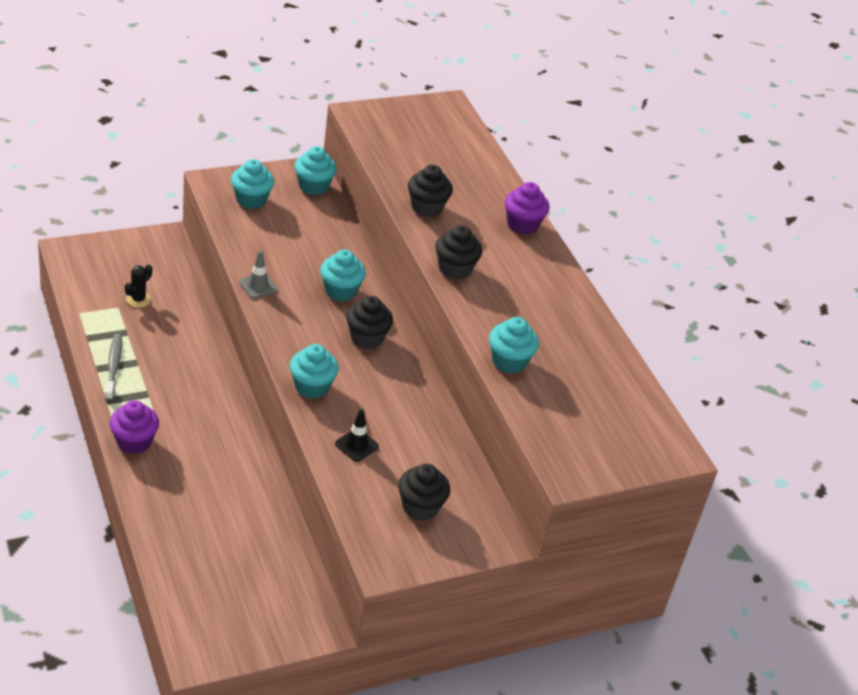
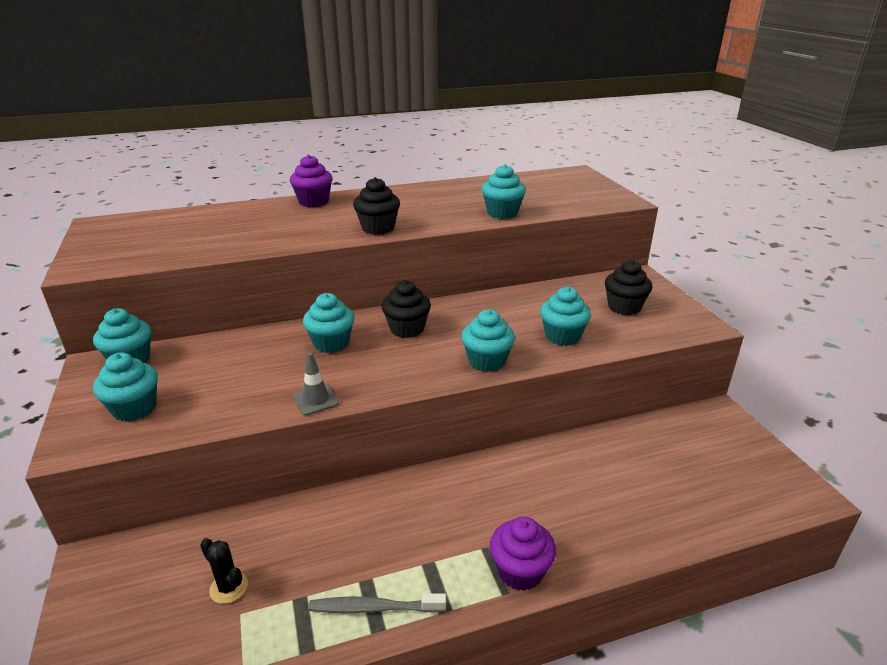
camera: 80 degrees left, 10 degrees down
(356, 445) = (562, 336): black traffic cone -> turquoise cupcake
(427, 207) = (278, 237): black cupcake -> none

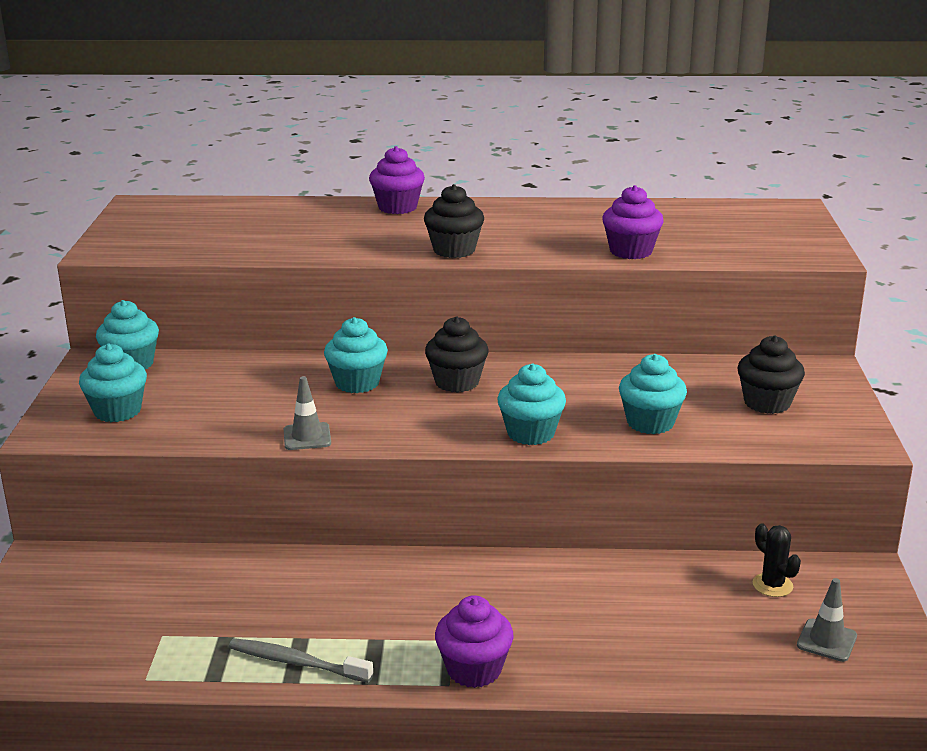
camera: 20 degrees right, 5 degrees down
(228, 587) = (160, 611): black cactus -> black cactus (772, 585)
(502, 213) = (631, 251): turquoise cupcake -> purple cupcake
(736, 474) = (826, 640): none -> grey traffic cone

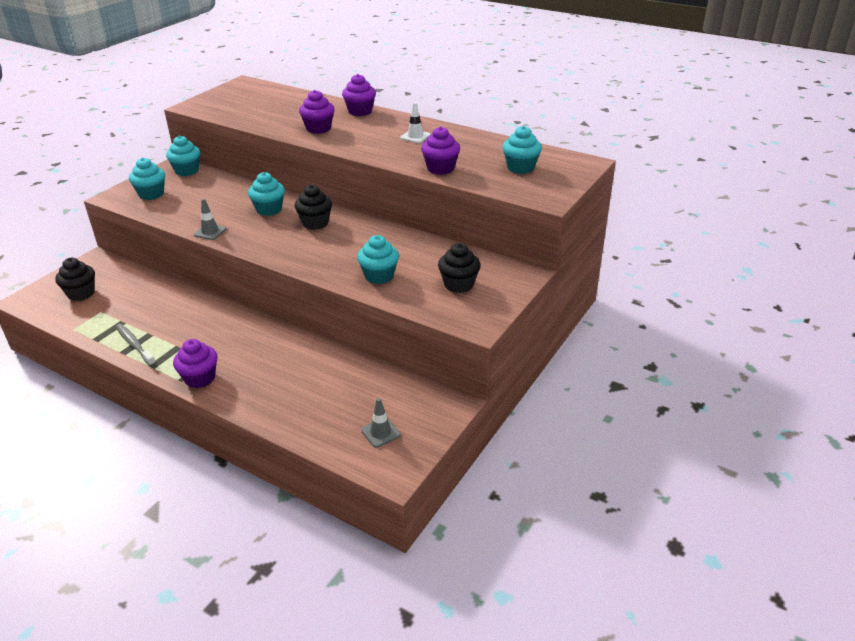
camera: 30 degrees right, 10 degrees up
(372, 240) = (318, 129): none -> purple cupcake
(454, 250) = (349, 145): black cupcake -> black cupcake (81, 293)
(531, 222) = (415, 136): none -> white traffic cone
(531, 433) = (312, 263): turquoise cupcake -> turquoise cupcake (520, 168)
(772, 585) = (392, 392): black cactus -> none

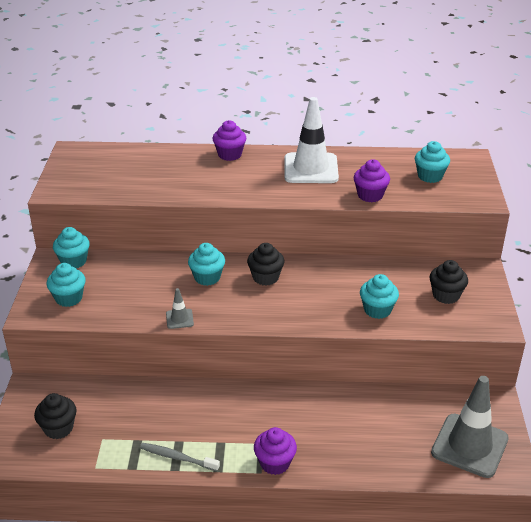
camera: 30 degrees left, 0 degrees up
(318, 129) = (215, 183): purple cupcake -> none
(380, 433) = (469, 445): grey traffic cone -> grey traffic cone, size x2.28
(415, 136) = (311, 168): white traffic cone -> white traffic cone, size x2.28

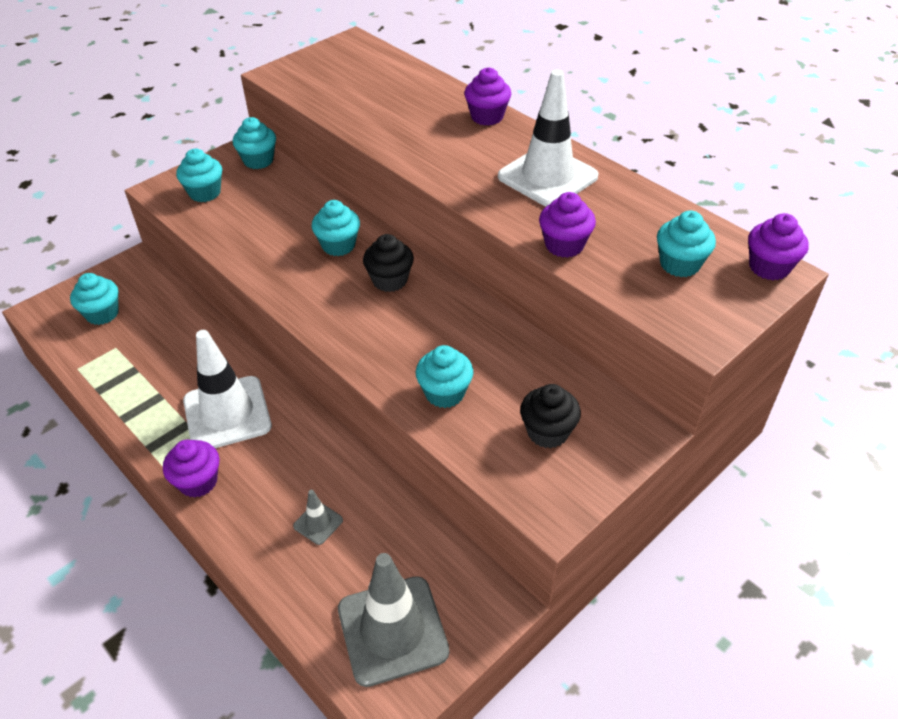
camera: 45 degrees right, 10 degrees up
(58, 428) = (102, 314): black cupcake -> turquoise cupcake
(177, 457) = (138, 409): grey toothbrush -> none
(179, 319) = (255, 271): grey traffic cone -> grey traffic cone (318, 523)
(235, 421) = (227, 413): none -> white traffic cone
(464, 158) = (769, 267): none -> purple cupcake

